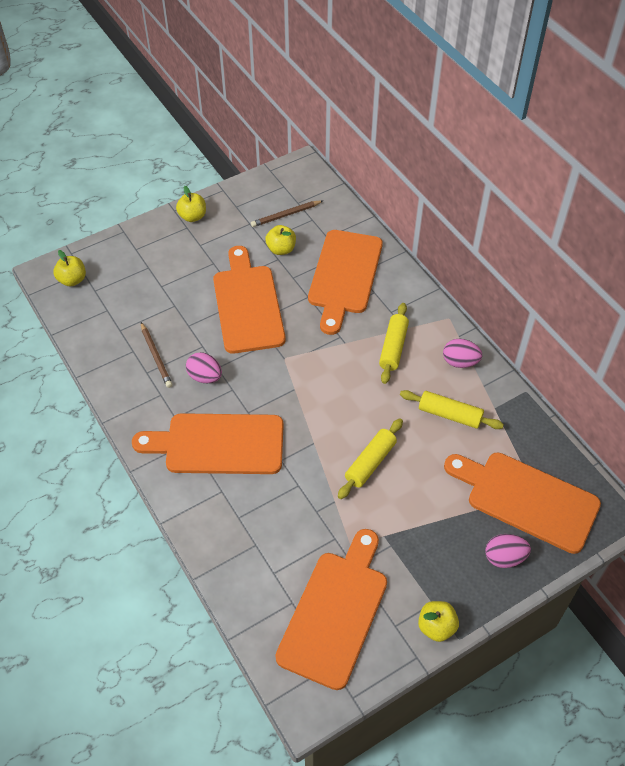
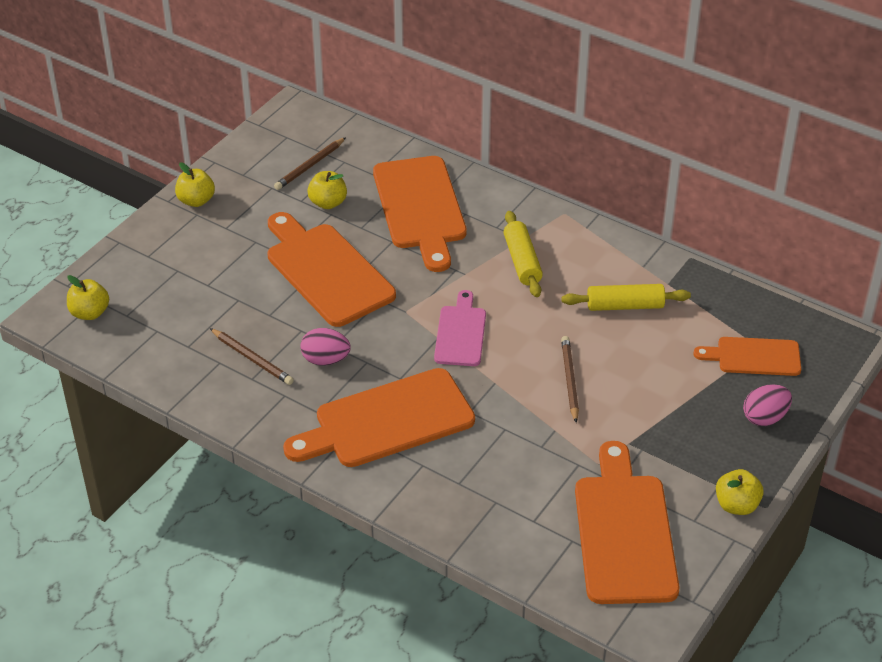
camera: 25 degrees left, 10 degrees down
(313, 391) = (460, 333): none -> pink cutting board
(370, 463) = (569, 380): yellow rolling pin -> brown pencil
(460, 362) = (603, 252): pink egg -> none
(527, 499) = (754, 357): orange cutting board -> orange cutting board, size x0.57

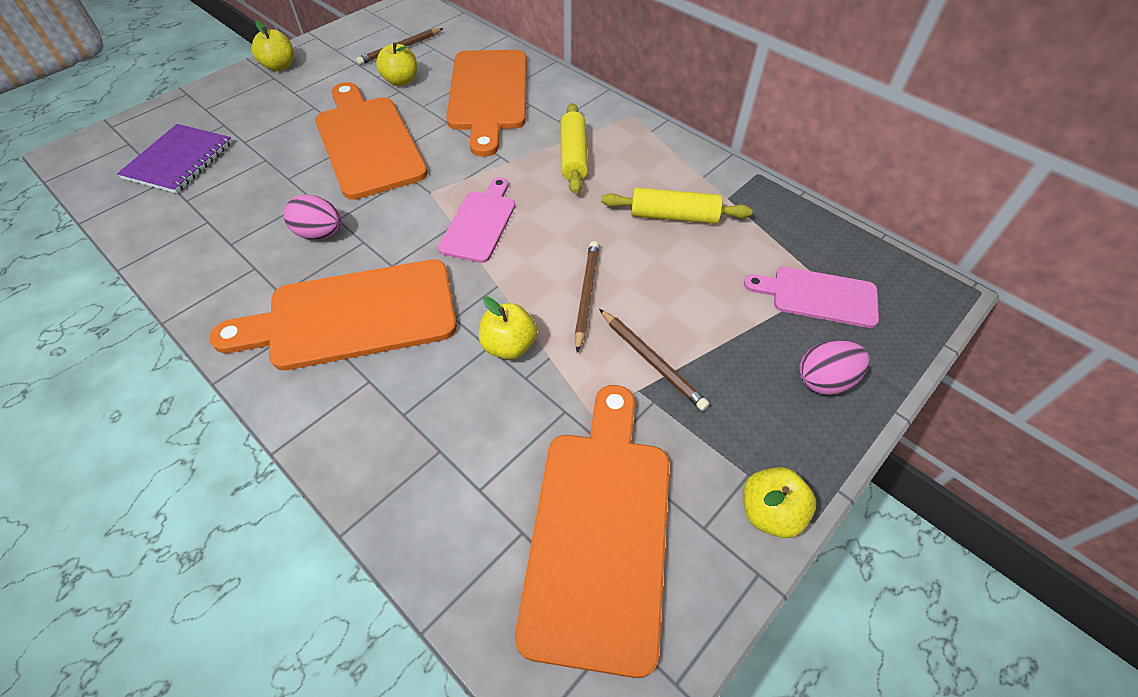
camera: 10 degrees right, 10 degrees up
(90, 313) = (112, 154): yellow apple -> yellow apple (509, 346)
(157, 311) = (179, 160): none -> purple notebook
(252, 359) = (243, 222): brown pencil -> brown pencil (652, 361)
(754, 357) = (818, 296): orange cutting board -> pink cutting board

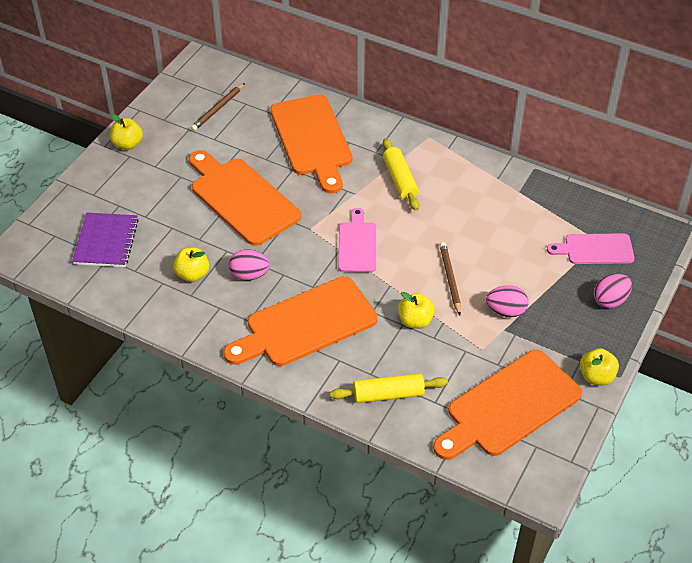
camera: 15 degrees left, 5 degrees down
(401, 81) = (236, 139): yellow apple -> yellow apple (192, 274)
(599, 531) = (509, 406): orange cutting board -> orange cutting board turned 120 degrees counterclockwise
(652, 361) = (506, 311): brown pencil -> pink egg
(673, 216) = (487, 213): yellow rolling pin -> yellow rolling pin (388, 394)

